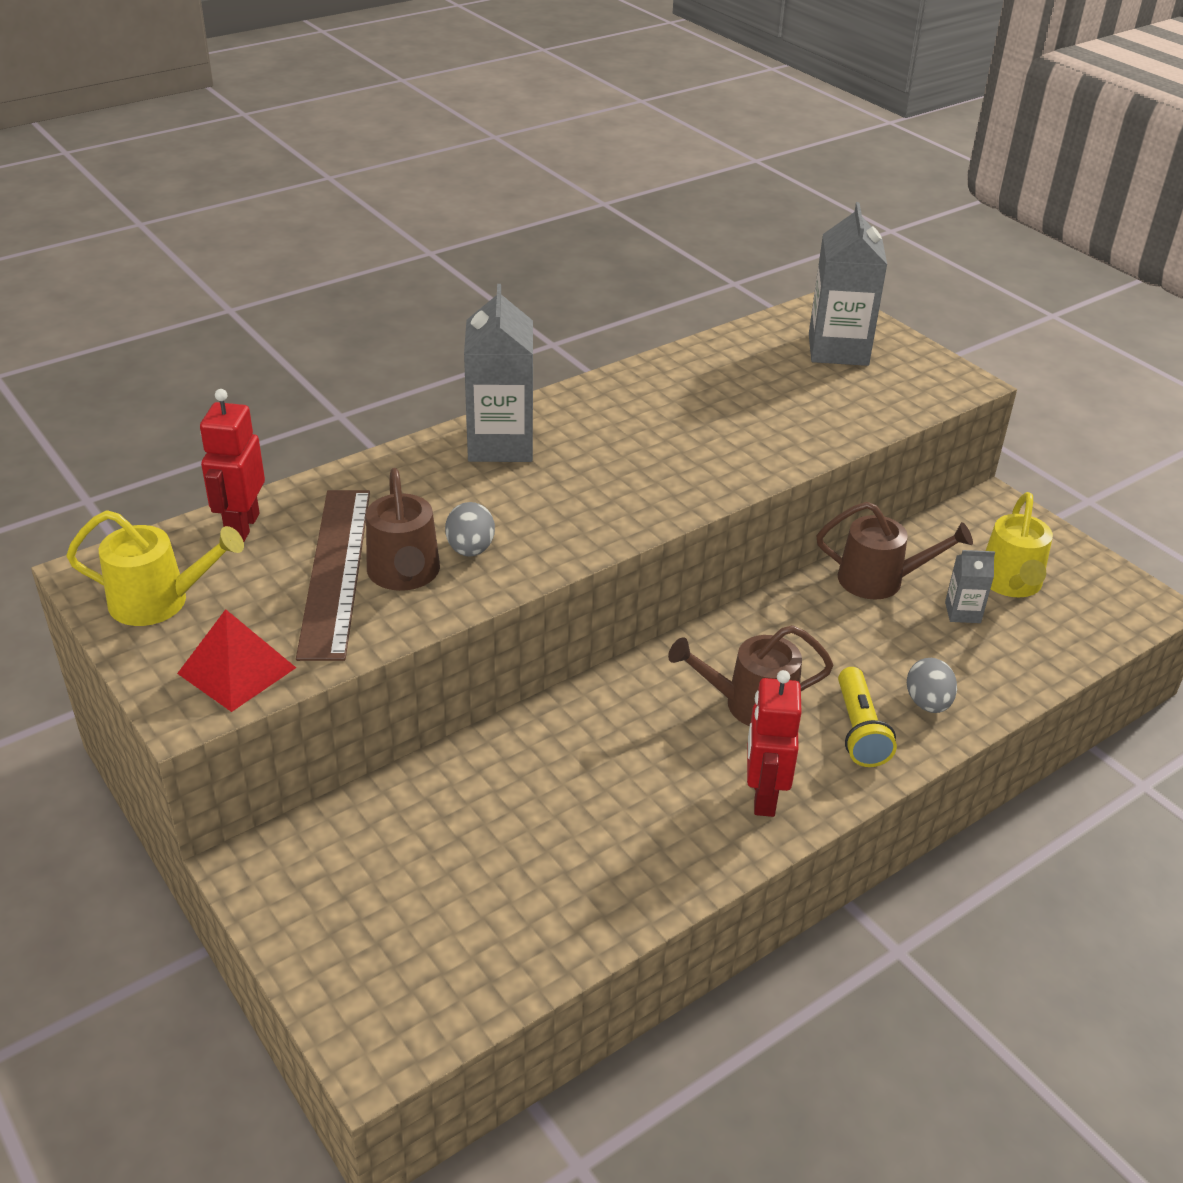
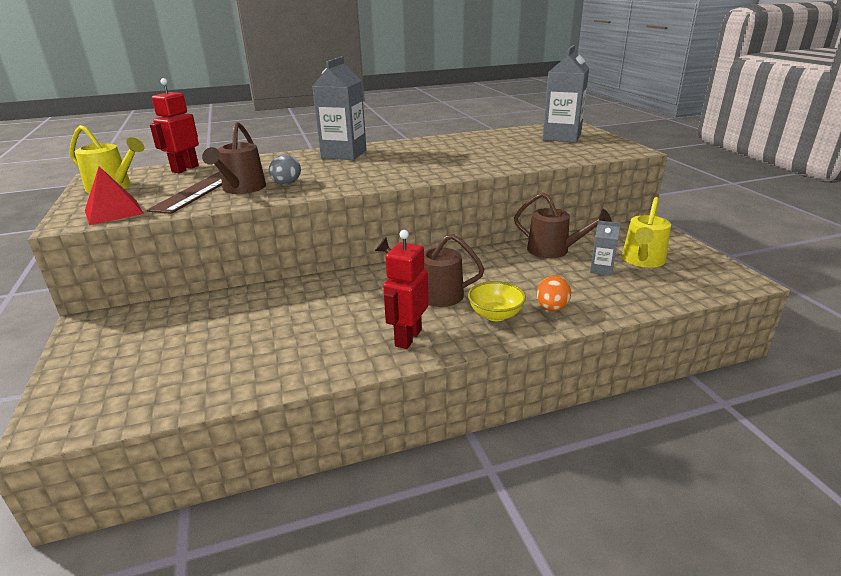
camera: 20 degrees right, 10 degrees down
(859, 730) = (495, 315): yellow flashlight -> yellow bowl
(927, 703) = (552, 308): grey egg -> orange egg

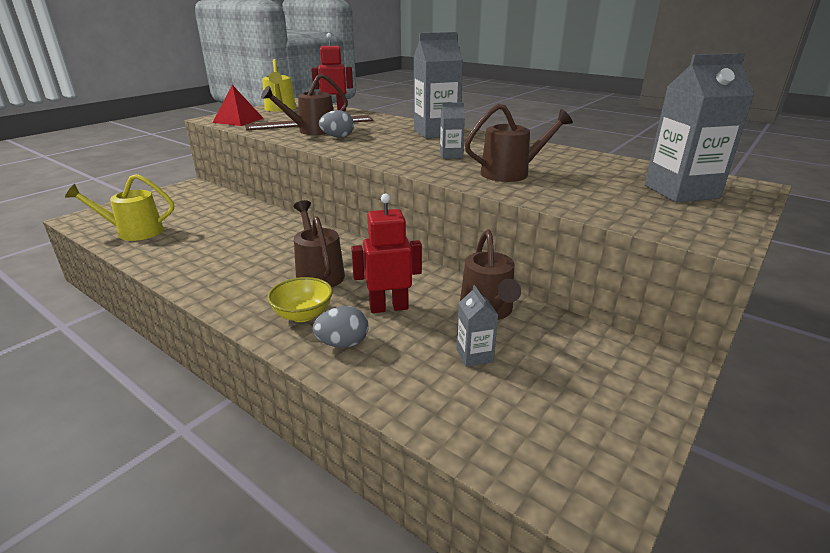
camera: 55 degrees right, 0 degrees up
(407, 338) = (232, 285): red robot -> red robot (388, 307)
(412, 163) = (451, 155): none -> grey carton
(477, 158) = (511, 173): none -> brown watering can
(552, 308) = (343, 343): orange egg -> grey egg
(642, 260) = (542, 383): yellow watering can -> yellow watering can (134, 232)

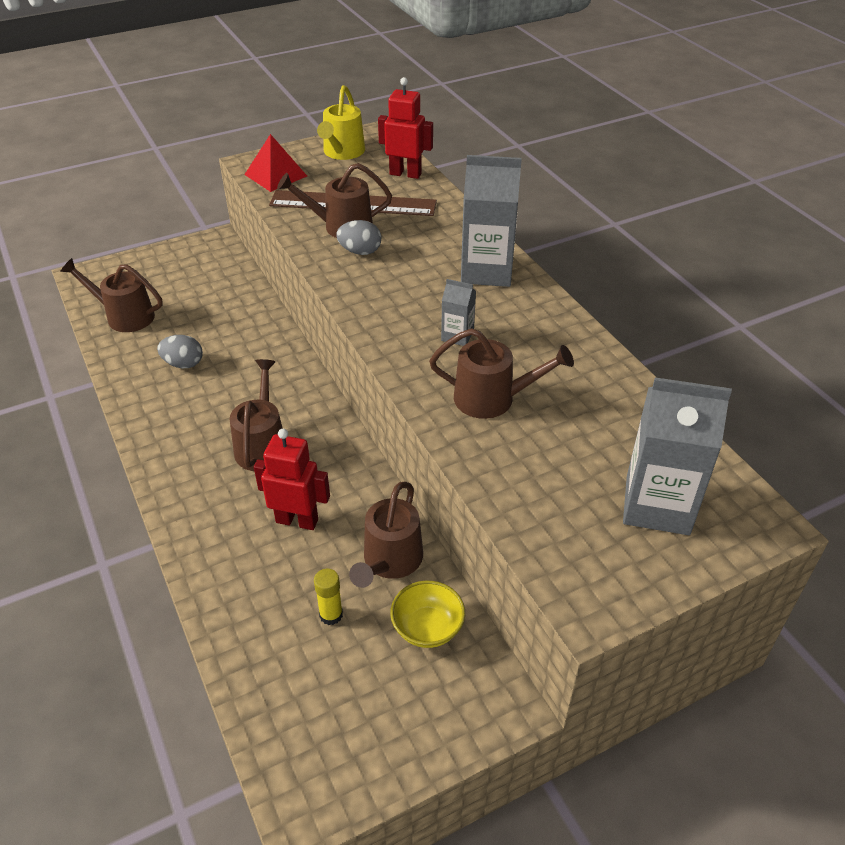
camera: 25 degrees right, 15 degrees up
(134, 232) = (124, 316): yellow watering can -> brown watering can
(303, 315) = (214, 501): yellow bowl -> yellow bowl (427, 628)
(343, 343) = (226, 553): grey egg -> grey egg (183, 364)
(474, 355) = (331, 615): grey carton -> yellow glue stick

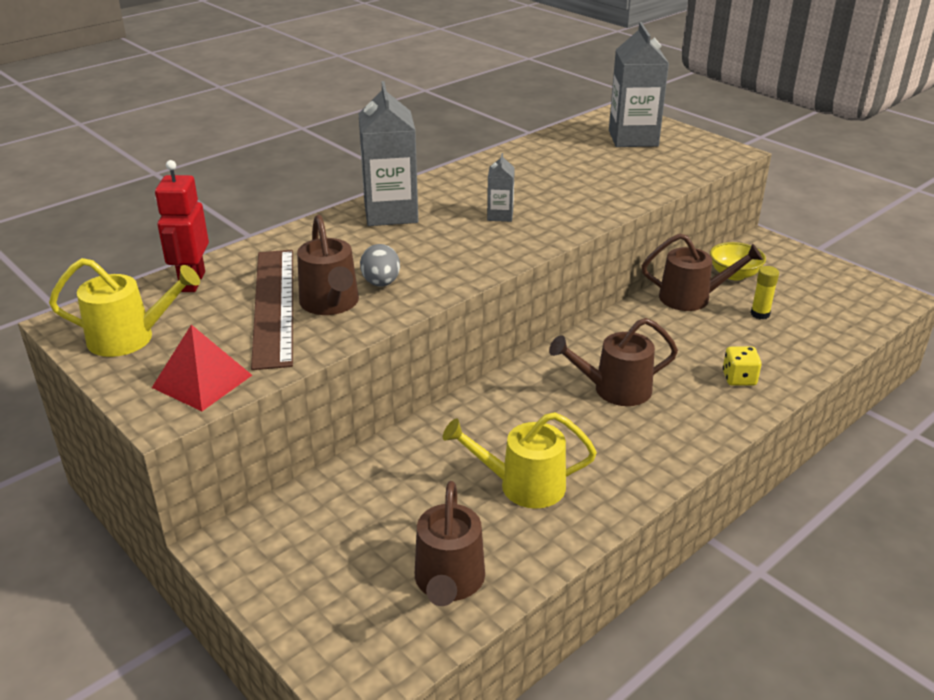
camera: 105 degrees left, 10 degrees down
(183, 364) = (523, 485): grey egg -> yellow watering can
(229, 542) = (739, 378): none -> yellow dice
(297, 520) = (687, 348): red robot -> none
(492, 399) = (571, 194): brown watering can -> none

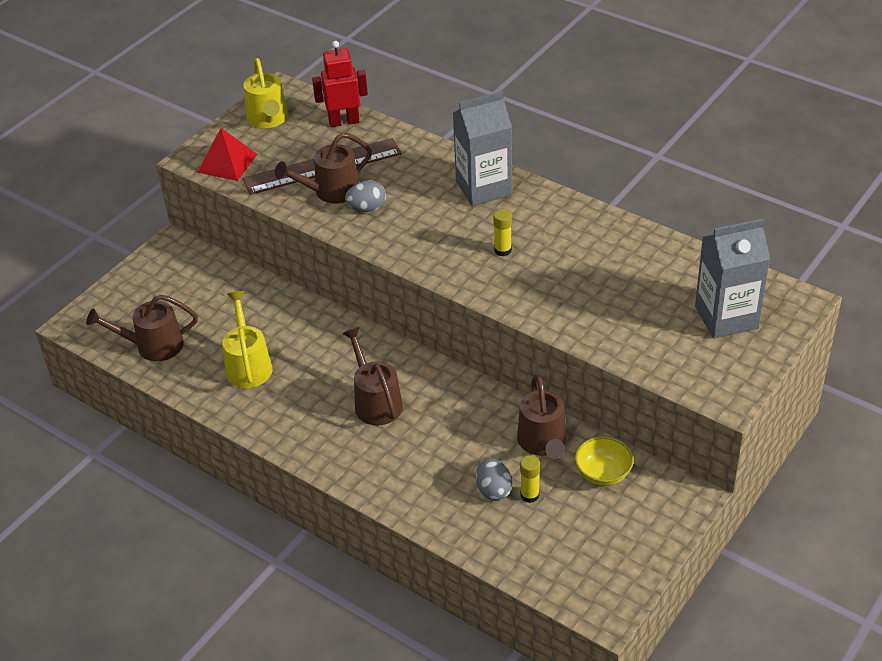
camera: 80 degrees right, 10 degrees up
(500, 215) = (503, 250): grey carton -> yellow glue stick
(739, 378) = (413, 481): yellow dice -> none
(753, 332) = (493, 490): none -> grey egg

